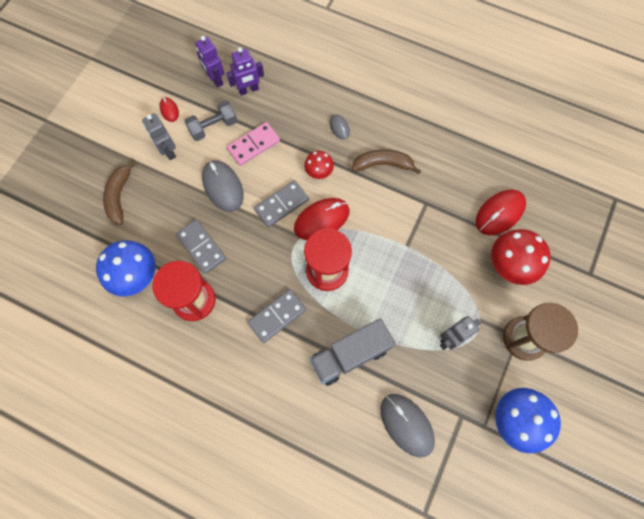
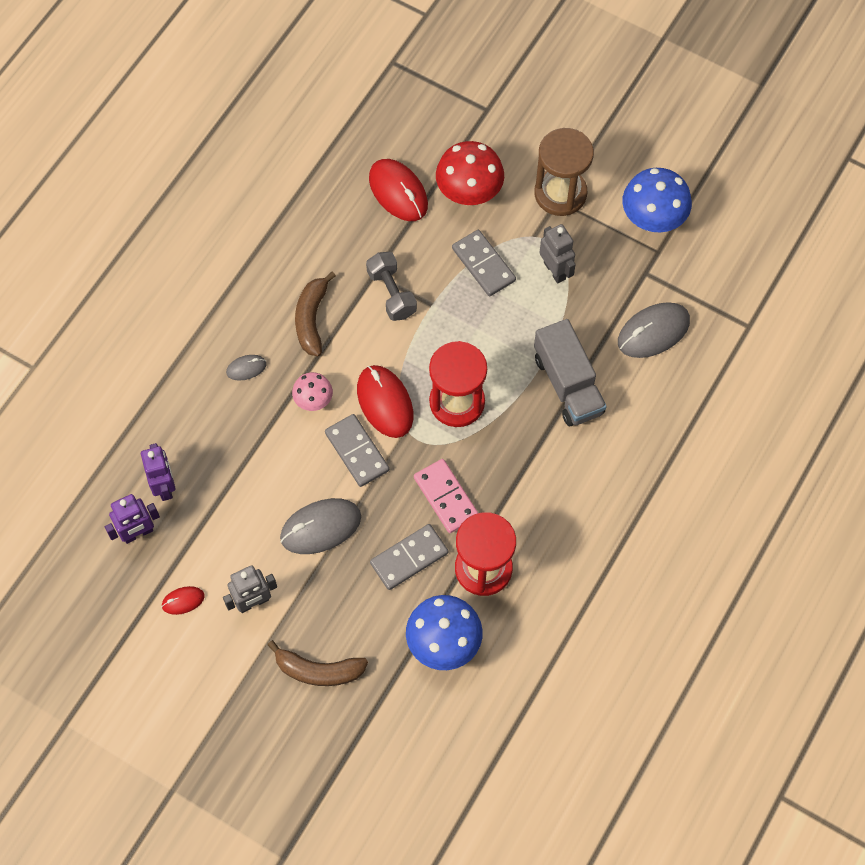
camera: 85 degrees left, 5 degrees down
(213, 127) = (221, 538): grey dumbbell -> grey dumbbell (391, 293)
(253, 145) = (259, 483): pink domino -> pink domino (445, 497)
(277, 316) = (513, 466): grey domino -> grey domino (483, 264)
(319, 172) = (313, 400): red mushroom -> pink mushroom

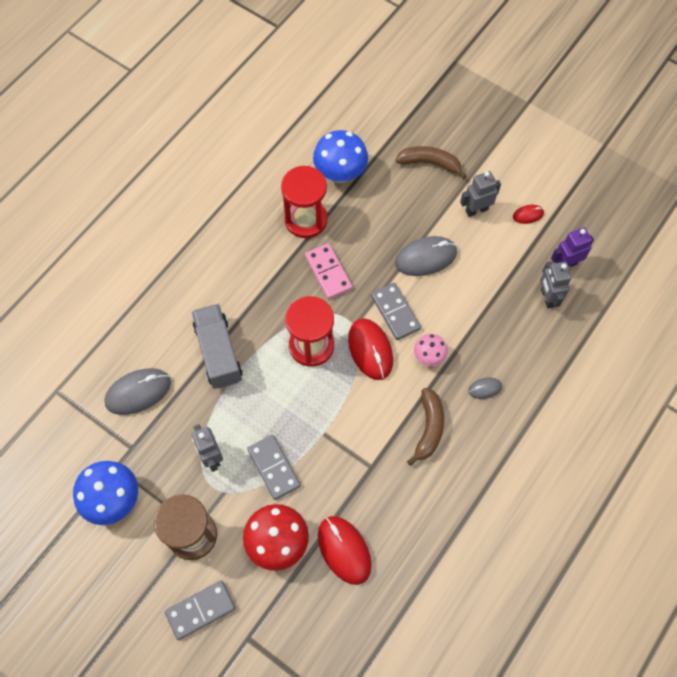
camera: 175 degrees left, 0 degrees up
(164, 486) = (547, 297): purple robot -> grey robot
(391, 293) = (358, 447): grey dumbbell -> none
(409, 558) = (360, 231): grey domino -> grey domino (200, 610)

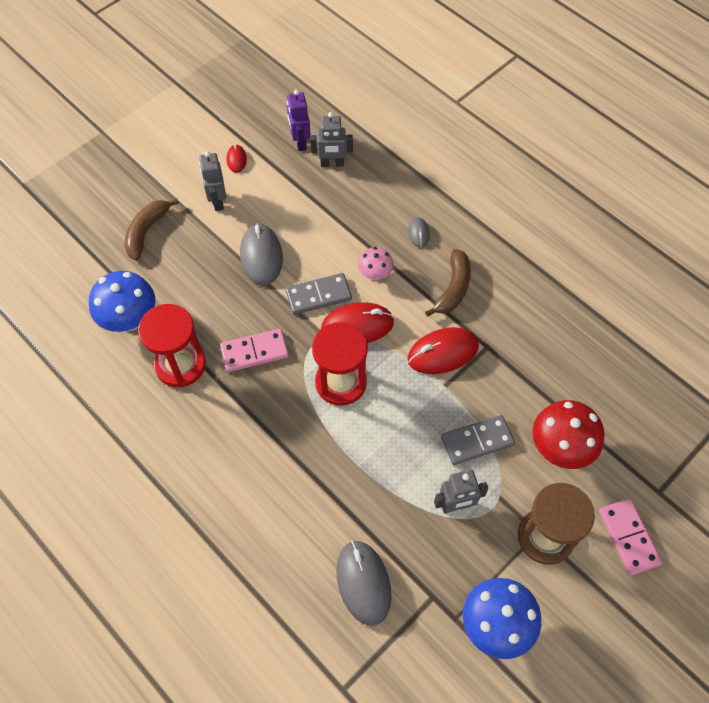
camera: 80 degrees left, 5 degrees down
(200, 610) = (628, 537): grey domino -> pink domino
(218, 352) = (329, 482): grey truck -> none
(344, 550) = (572, 386): red mouse -> red mouse (443, 353)
(429, 428) = (453, 288): brown banana -> brown banana turned 90 degrees clockwise

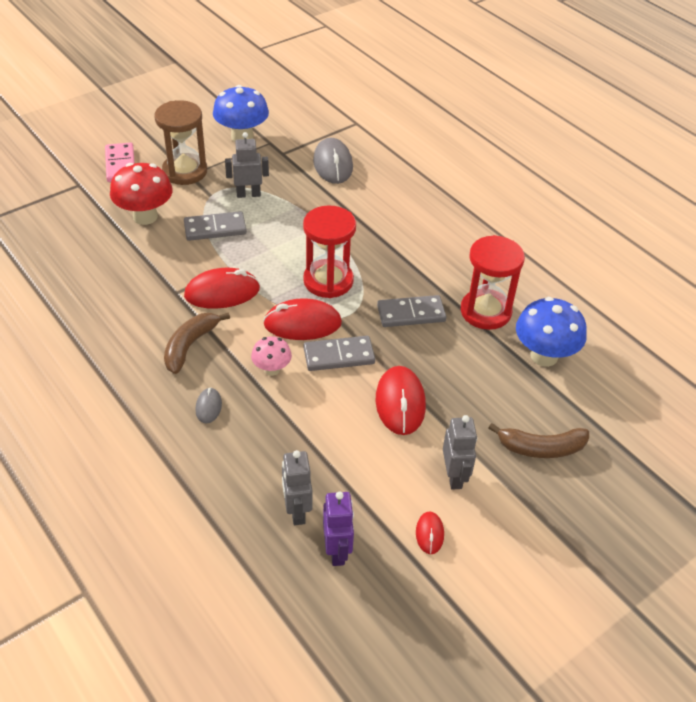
camera: 175 degrees left, 15 degrees down
(147, 231) = (541, 448): brown banana -> brown banana turned 60 degrees clockwise
(254, 352) = (411, 314): pink domino -> grey domino
(261, 256) = (400, 403): grey mouse -> red mouse
(332, 164) = (296, 511): grey robot -> grey robot turned 105 degrees counterclockwise

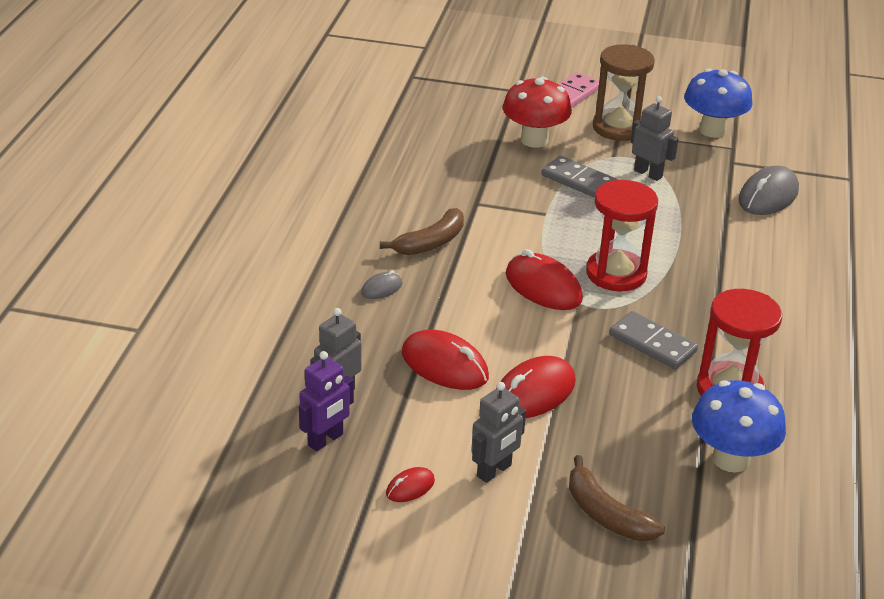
camera: 50 degrees right, 10 degrees down
(190, 346) = (431, 243): brown banana -> brown banana turned 150 degrees clockwise
(222, 292) = (512, 225): red mouse -> red mouse (444, 365)
(272, 369) = (467, 299): pink mushroom -> none
(339, 356) = (536, 327): grey domino -> none

